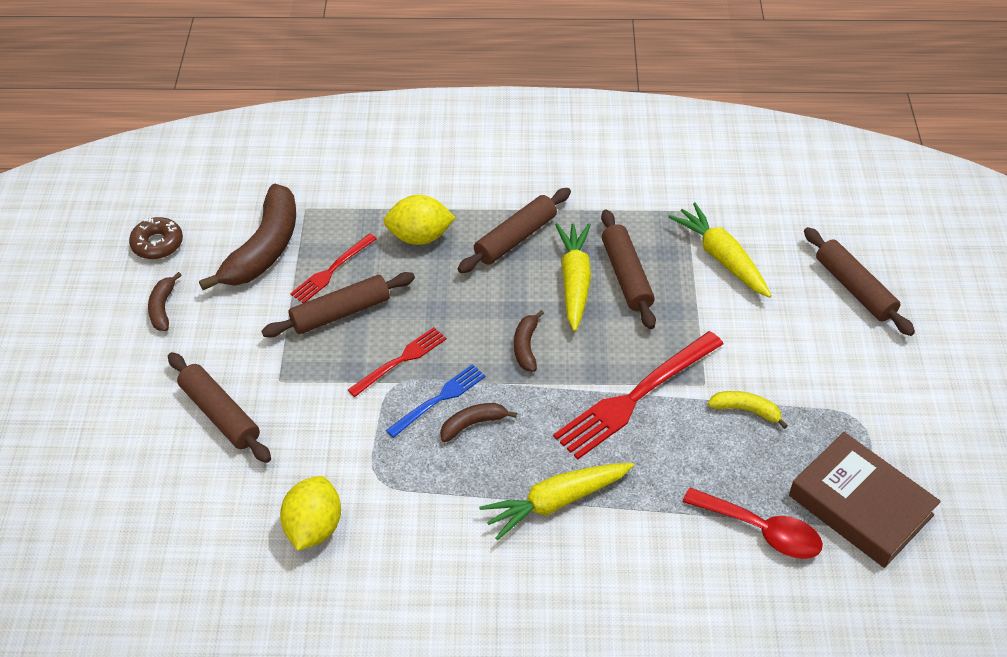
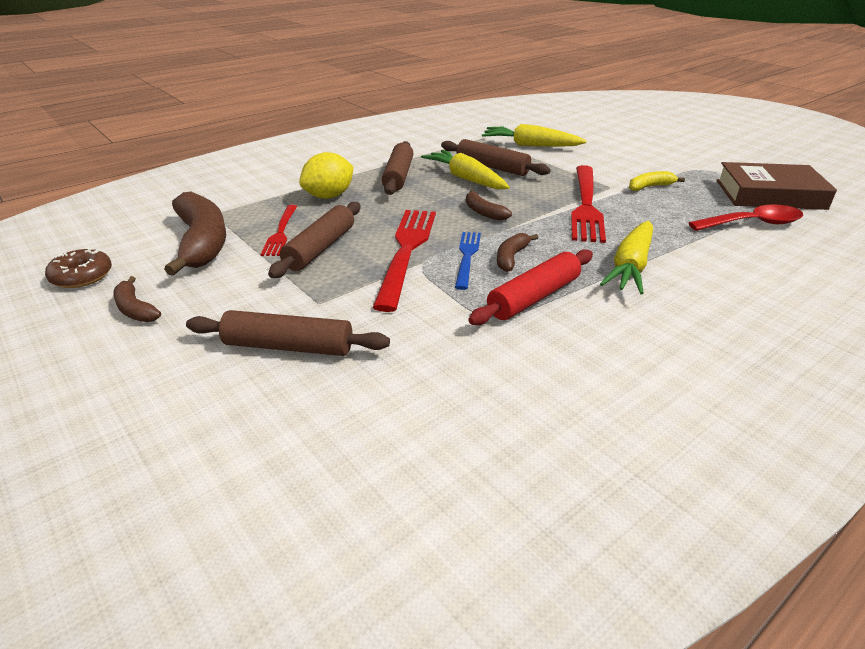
camera: 40 degrees left, 15 degrees down
(314, 527) = (488, 372): yellow lemon -> none
(400, 360) = (407, 251): red fork -> red fork, size x1.78
(432, 481) = (534, 297): none -> red rolling pin
(854, 288) = (611, 134): brown rolling pin -> none

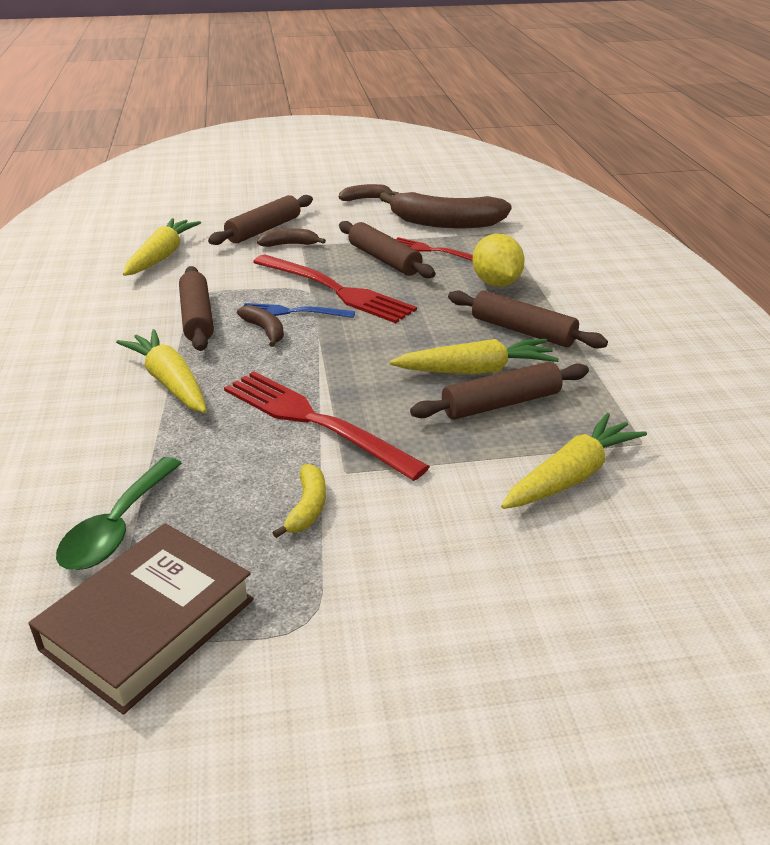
camera: 120 degrees right, 0 degrees up
(82, 276) = (431, 189): brown donut -> none
(433, 392) = (162, 256): none -> yellow carrot
(467, 257) = (292, 312): blue fork -> blue fork turned 150 degrees clockwise
(483, 212) = (371, 349): brown banana -> brown banana (289, 244)
(534, 297) = (197, 318): red rolling pin -> brown rolling pin
(753, 224) = (117, 527): red spoon -> green spoon

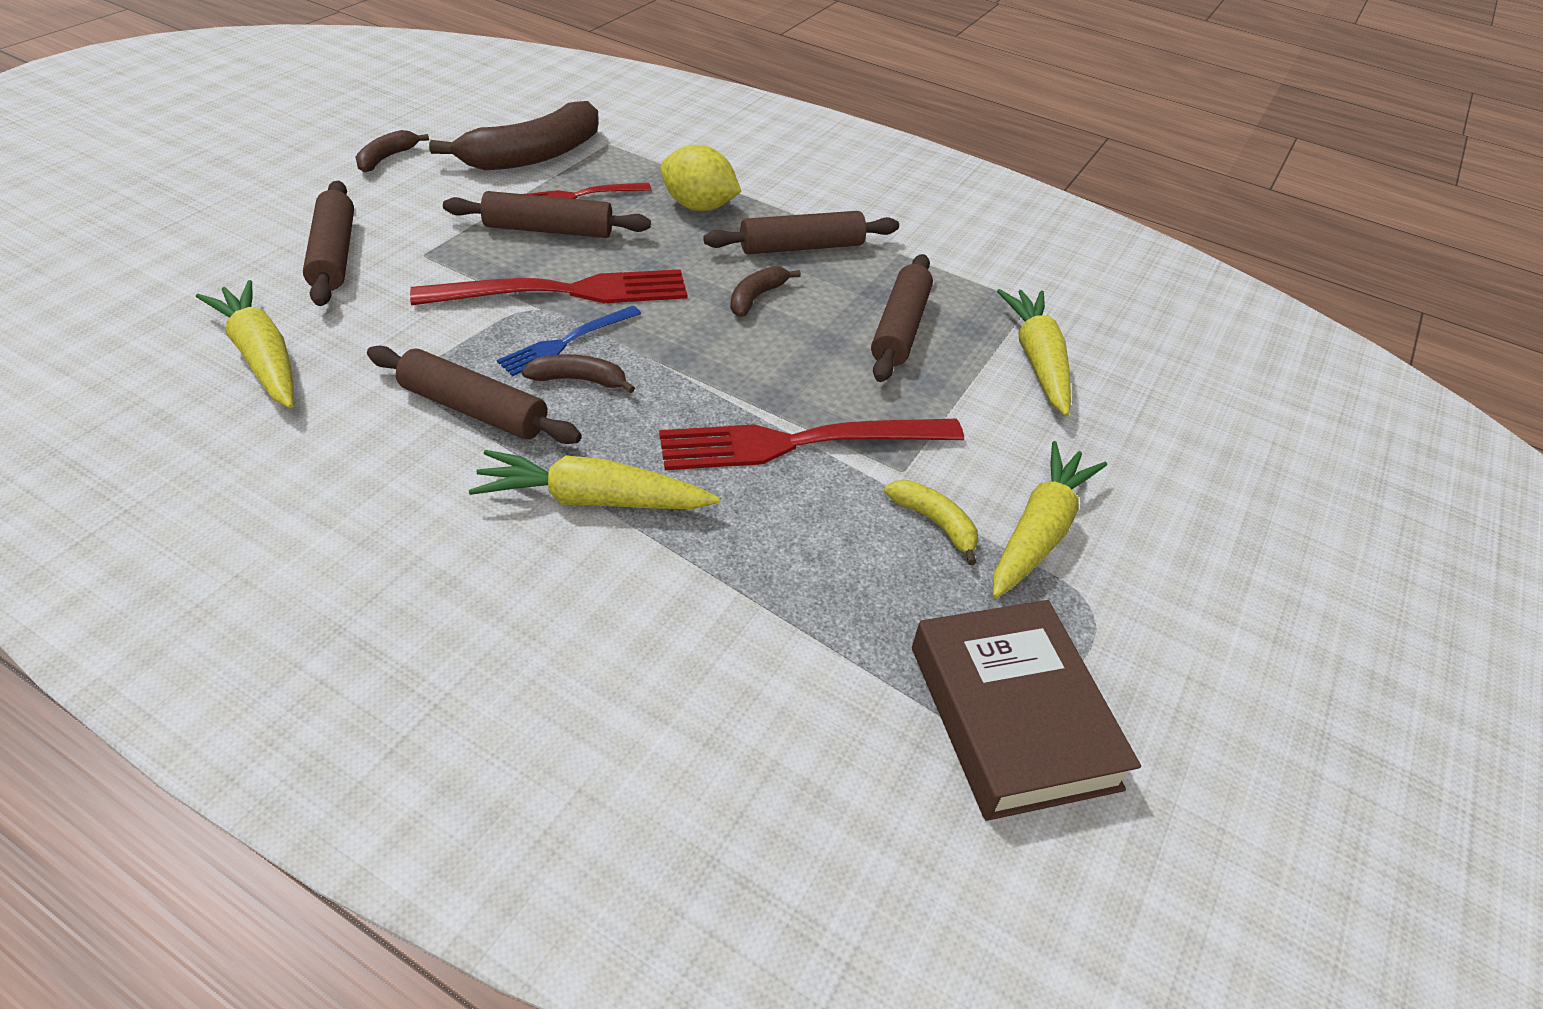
camera: 55 degrees left, 10 degrees up
(117, 527) = (834, 670): green spoon -> none
(289, 244) = (405, 260): brown banana -> brown banana (756, 297)
(476, 370) = (832, 308): yellow carrot -> yellow carrot (1039, 531)

